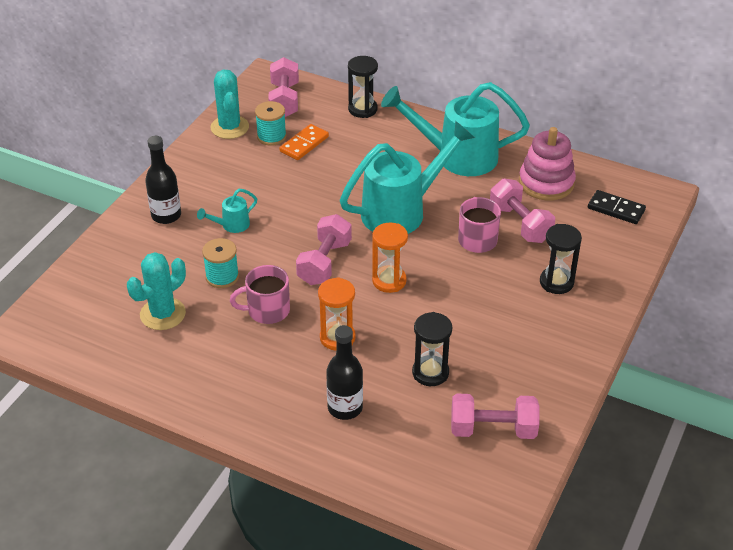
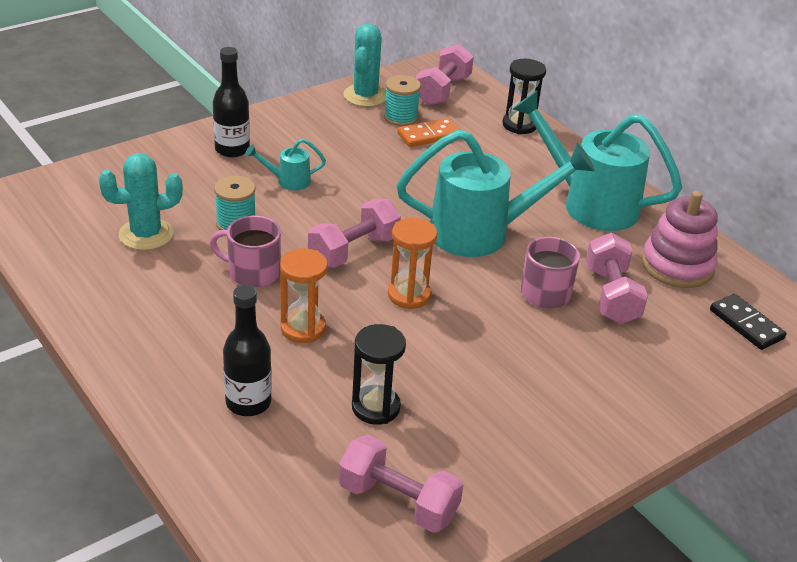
camera: 25 degrees right, 5 degrees down
(556, 282) = (608, 373): black hourglass -> none

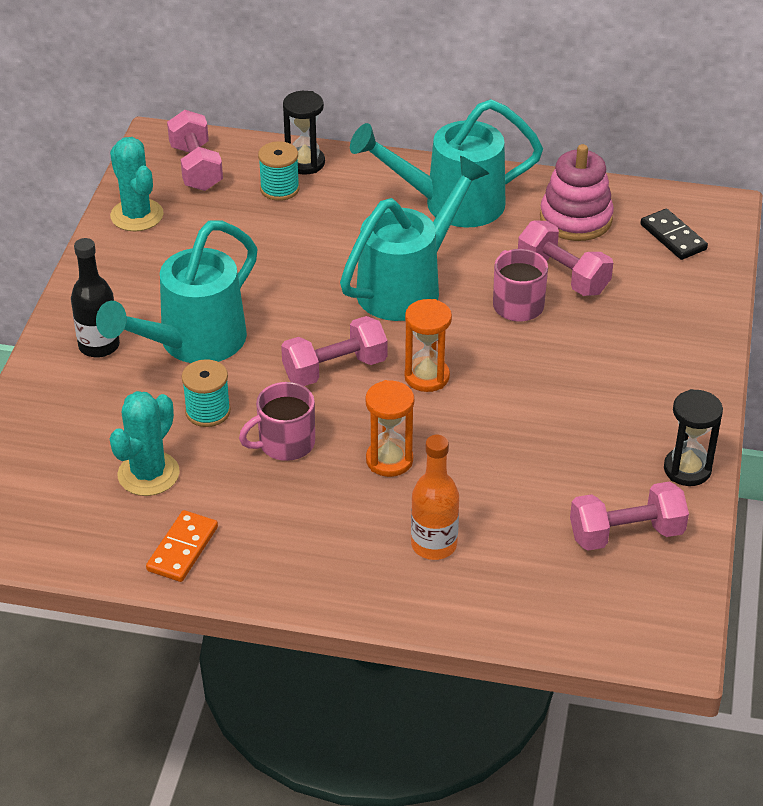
camera: 40 degrees left, 5 degrees up
(248, 402) = (434, 545): black bottle -> orange bottle
(288, 181) = (193, 343): turquoise watering can -> turquoise watering can, size x2.30
(353, 251) = (335, 369): pink dumbbell -> pink dumbbell turned 60 degrees clockwise
(376, 407) = (523, 480): black hourglass -> black hourglass (687, 469)
(401, 117) = (198, 218): turquoise spool -> turquoise spool (279, 189)
(429, 135) = (246, 221): orange domino -> orange domino (183, 549)
(746, 324) = (673, 237): black domino -> black domino turned 45 degrees clockwise

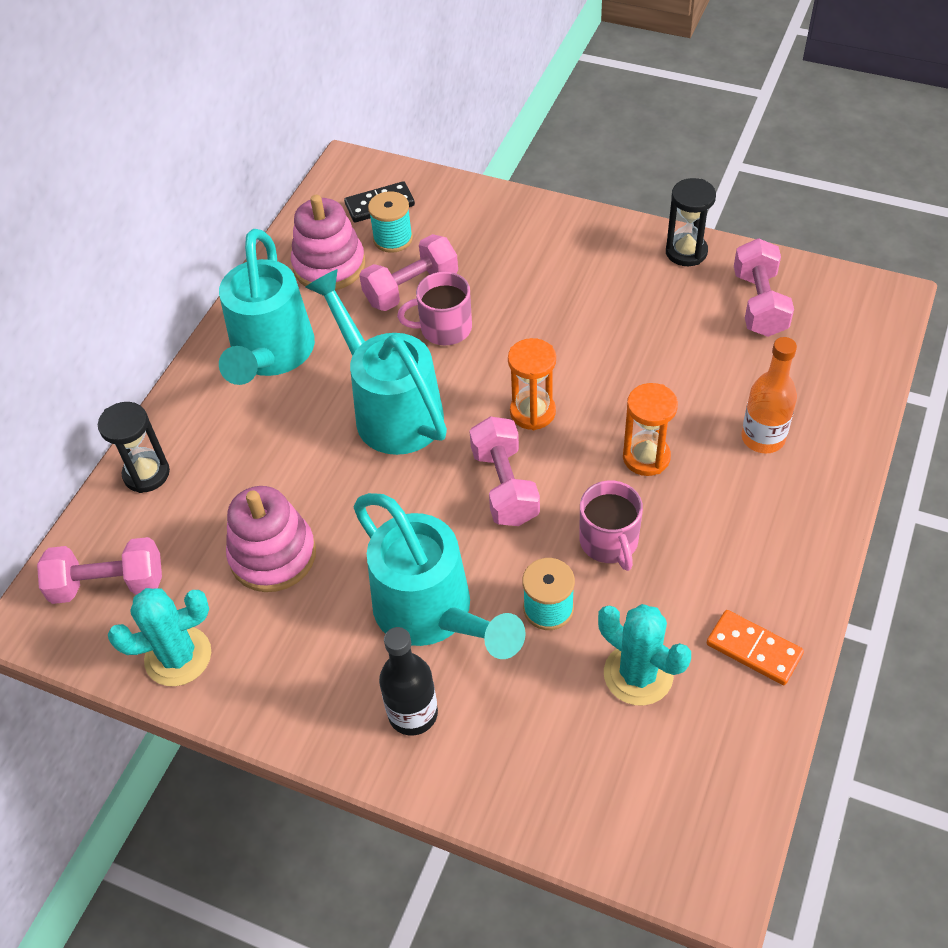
camera: 75 degrees left, 10 degrees up
(237, 245) = (273, 555): none -> pink stacking toy
(279, 189) = (184, 503): turquoise spool -> turquoise spool (393, 239)

